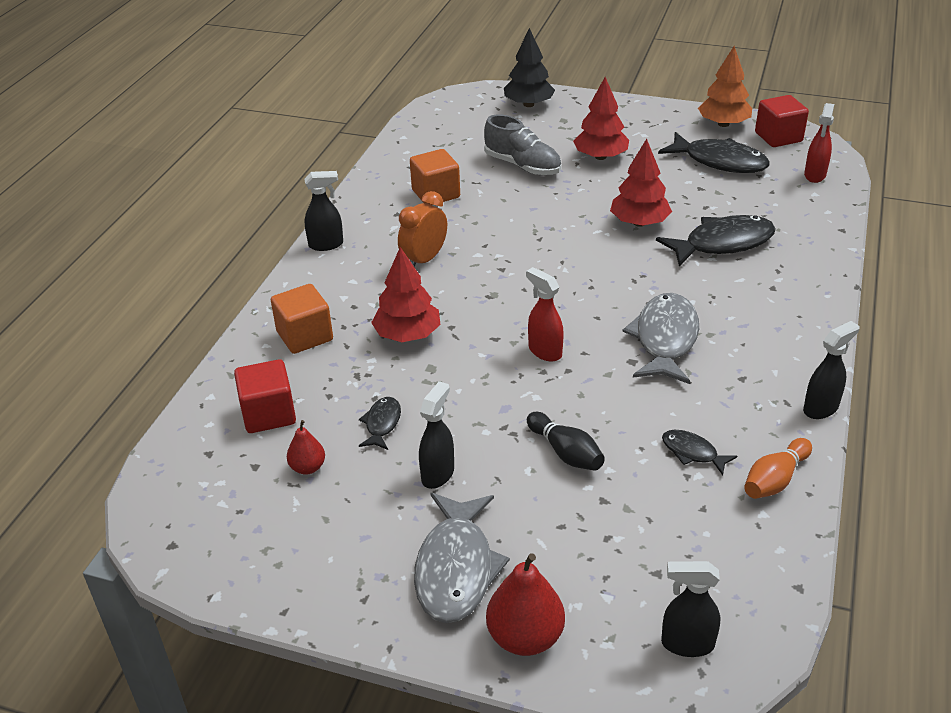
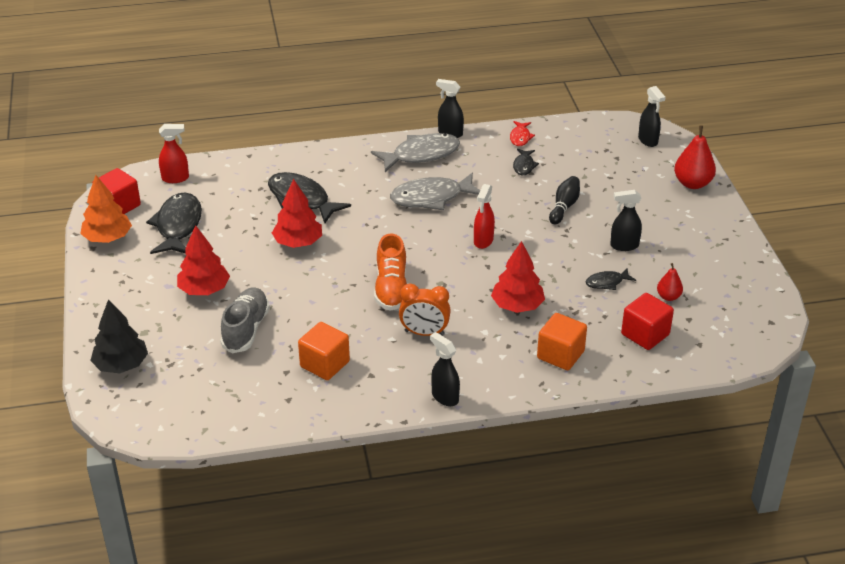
camera: 120 degrees left, 0 degrees up
(456, 568) = (678, 216): grey fish -> grey fish (421, 155)
(512, 259) = (391, 288): none -> orange shoe
(775, 480) = (520, 137): orange bowling pin -> red fish

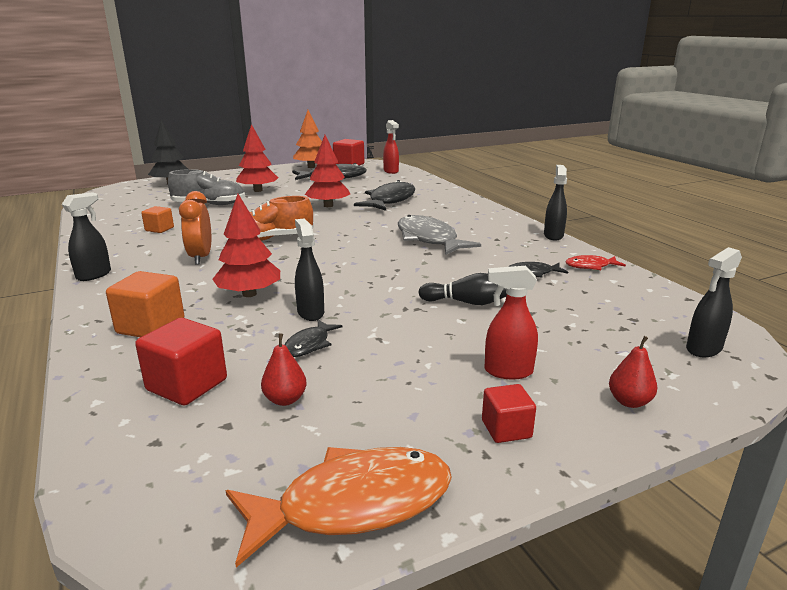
camera: 75 degrees right, 15 degrees down
(325, 364) = (159, 229): orange cube -> orange cube, size x0.61
(421, 155) = (500, 229): grey fish -> none
(483, 241) = (366, 267): red spray bottle -> red spray bottle (507, 371)
(607, 282) = (309, 345): black fish -> black fish turned 120 degrees counterclockwise
(624, 246) = (404, 350): black spray bottle -> black spray bottle (310, 312)
(692, 183) = (629, 401): red pear -> red pear, size x0.57
(708, 227) = (506, 429): none -> red cube
(754, 282) = (354, 504): none -> orange fish

